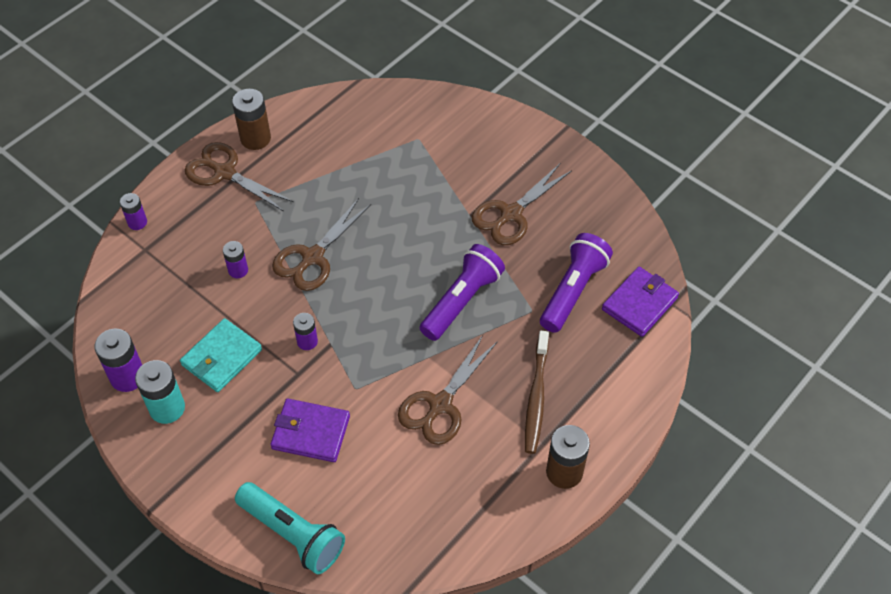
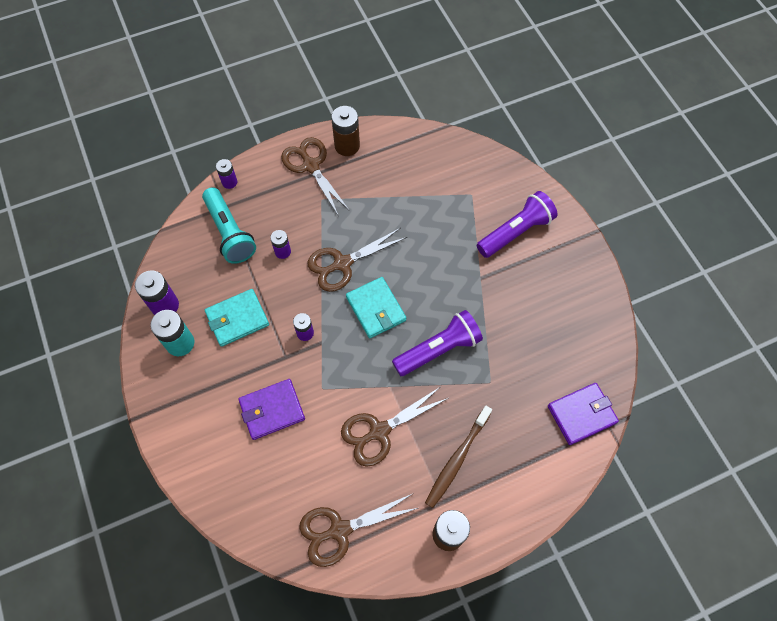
camera: 25 degrees right, 10 degrees up
(292, 534) = (219, 488): turquoise flashlight -> turquoise flashlight (229, 233)
(311, 432) = (272, 410): purple wallet -> purple wallet turned 60 degrees counterclockwise
(373, 287) = (376, 309): none -> turquoise wallet
(511, 214) = (514, 290): brown scissors -> brown scissors (339, 530)
(573, 291) = (532, 379): purple flashlight -> purple flashlight (516, 232)

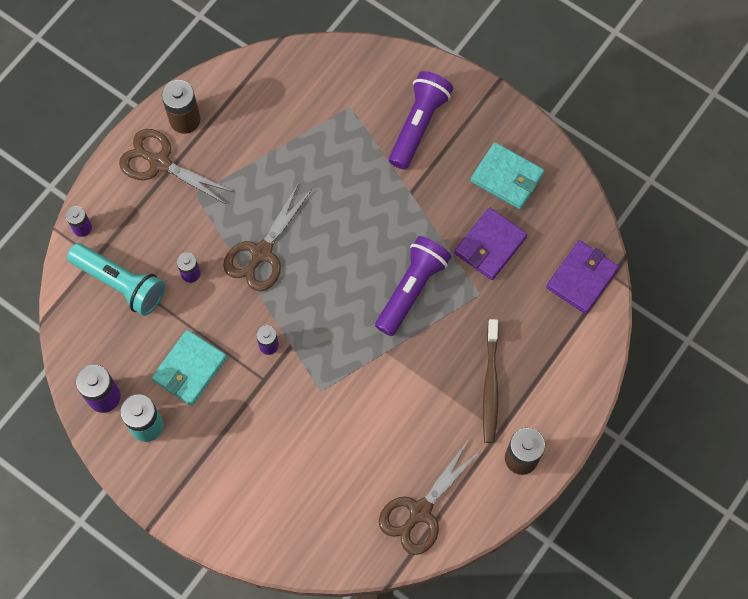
camera: 30 degrees left, 5 degrees up
(272, 410) = (285, 439): purple wallet -> purple wallet (490, 245)
(376, 309) = (325, 282): turquoise wallet -> turquoise wallet (507, 177)
(379, 431) = (401, 400): brown scissors -> none

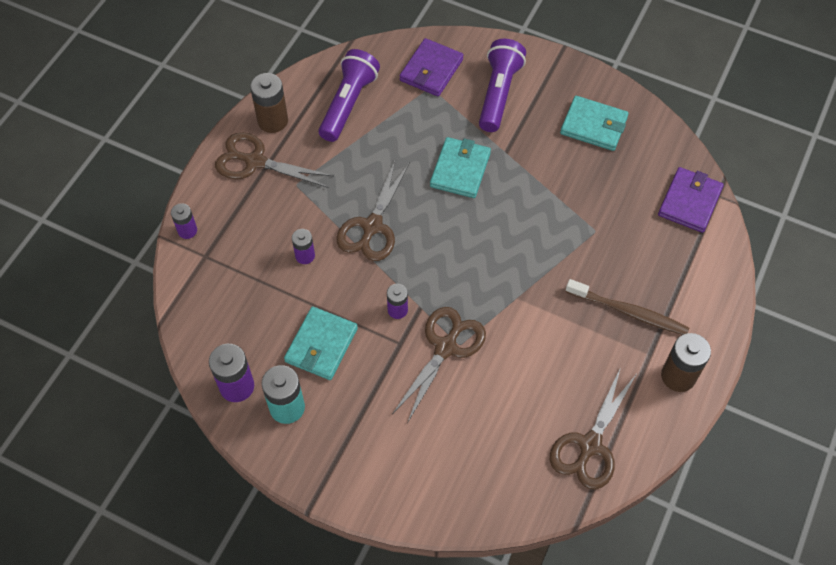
camera: 10 degrees left, 10 degrees down
(120, 283) = (235, 276): turquoise flashlight -> none
(307, 391) = (446, 347): none -> brown scissors
(361, 205) = (460, 170): none -> turquoise wallet
(412, 289) = (528, 236): purple flashlight -> purple flashlight (348, 104)
(490, 245) = (594, 186): purple wallet -> purple wallet (431, 70)
(490, 385) = (628, 312): brown toothbrush -> brown toothbrush turned 60 degrees counterclockwise

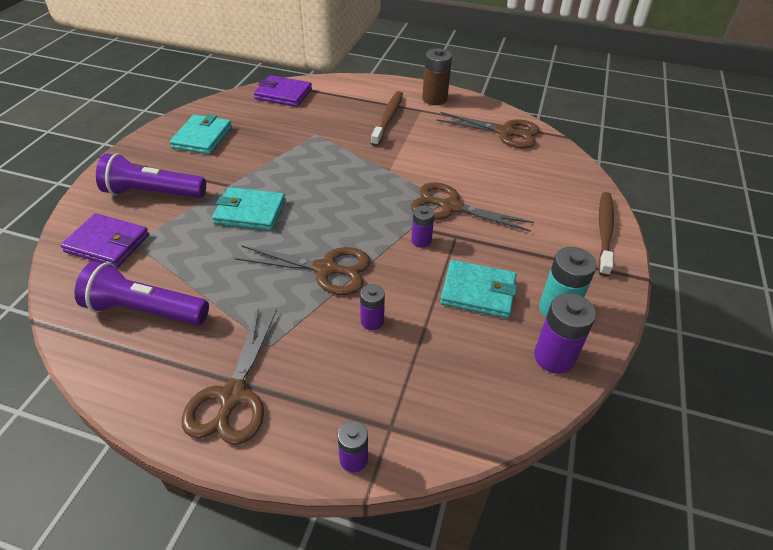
camera: 100 degrees left, 15 degrees down
(273, 121) = (162, 388): brown battery -> none
(383, 495) = (604, 232): none -> brown toothbrush

